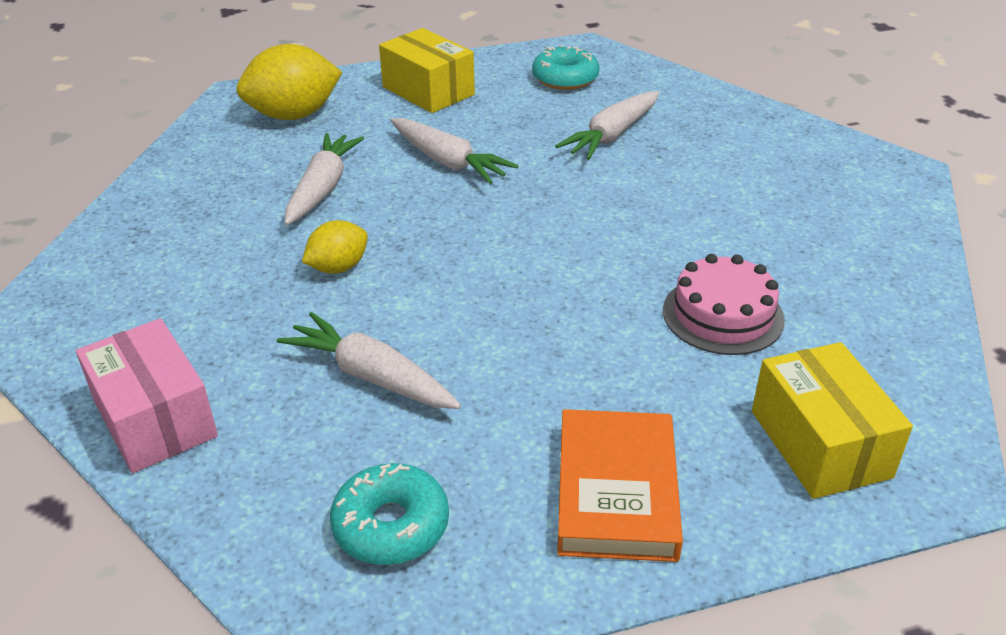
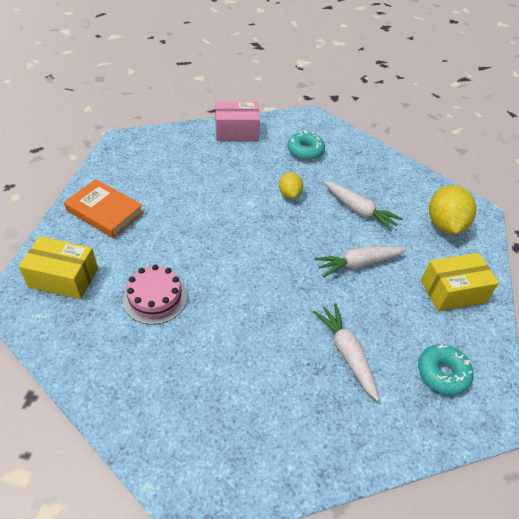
camera: 115 degrees right, 10 degrees up
(372, 376) = (214, 180): white carrot -> none
(391, 525) = (145, 160): turquoise donut -> turquoise donut (305, 151)

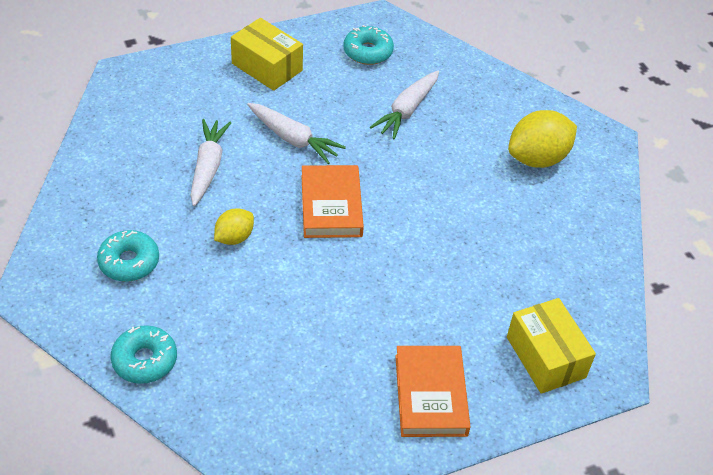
camera: 125 degrees left, 0 degrees up
(155, 297) = (488, 266): pink cake -> none
(236, 131) = (144, 360): pink box -> turquoise donut
(279, 249) = (331, 206): none -> orange book
(444, 225) = (170, 95): yellow lemon -> yellow lemon (537, 158)

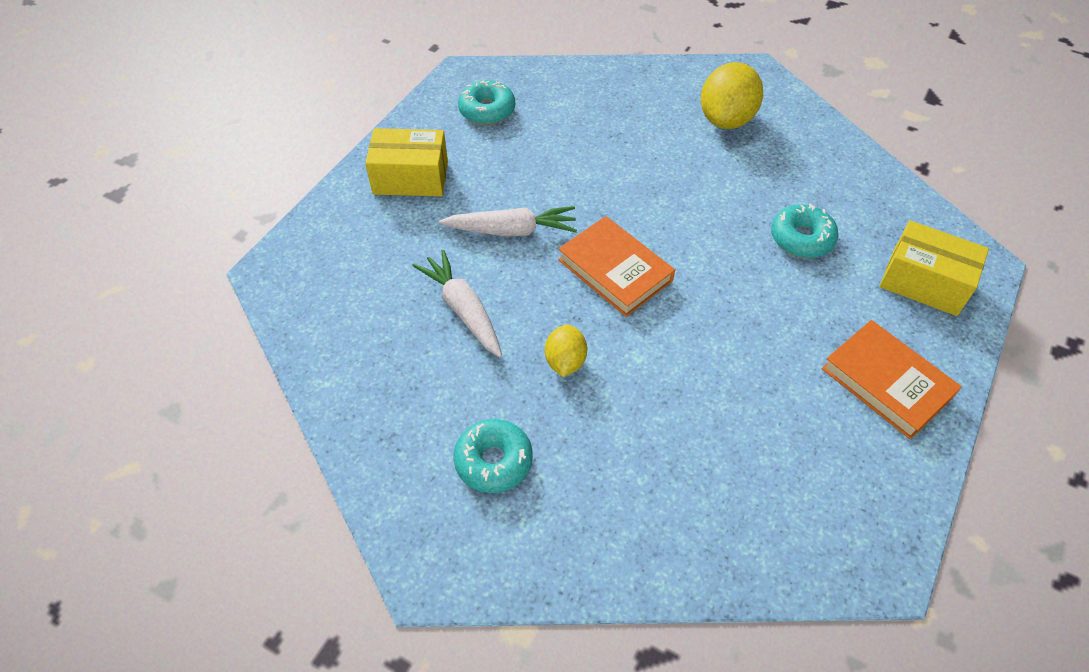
camera: 35 degrees left, 5 degrees up
(144, 360) = (622, 551): turquoise donut -> turquoise donut (801, 238)
(407, 110) = (579, 142): white carrot -> none

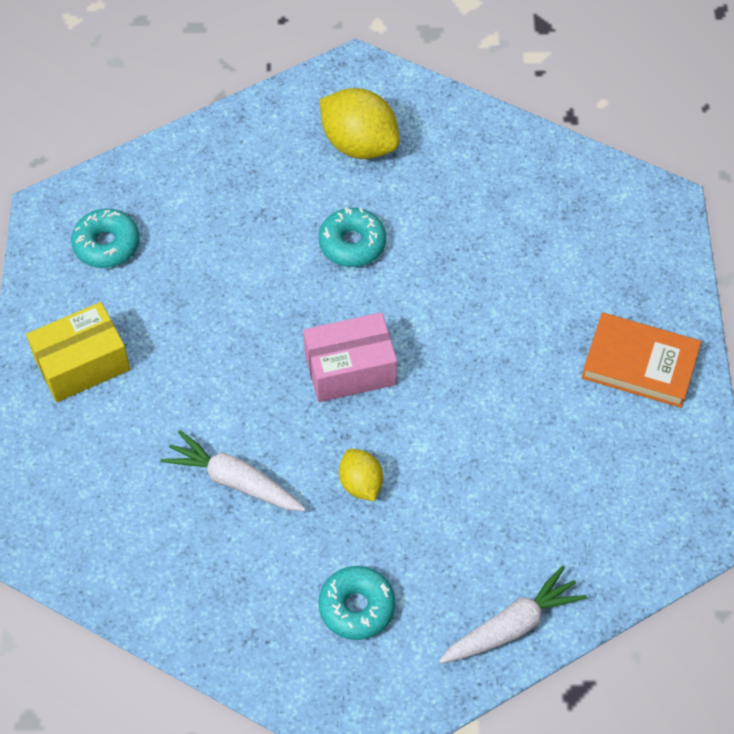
camera: 30 degrees left, 5 degrees up
(511, 230) = (225, 374): white carrot -> white carrot (511, 626)
(615, 270) = (350, 369): orange book -> pink box
(726, 119) = (359, 144): yellow lemon -> yellow lemon turned 45 degrees counterclockwise
(801, 238) = (500, 251): turquoise donut -> turquoise donut (352, 244)
(924, 282) = (626, 247): yellow box -> none

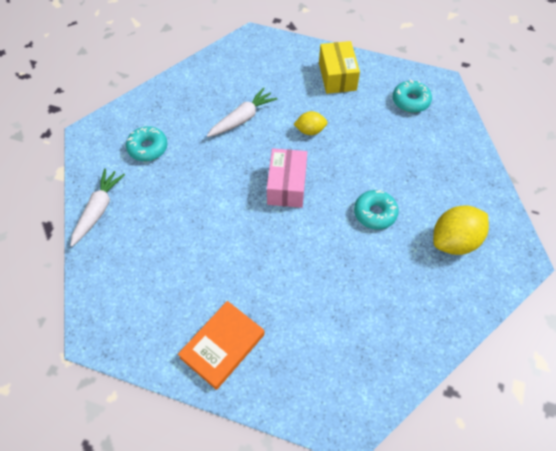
camera: 110 degrees right, 0 degrees up
(361, 484) = (214, 170): yellow lemon -> yellow lemon (310, 131)
(511, 626) = (98, 210): white carrot -> white carrot turned 150 degrees counterclockwise

